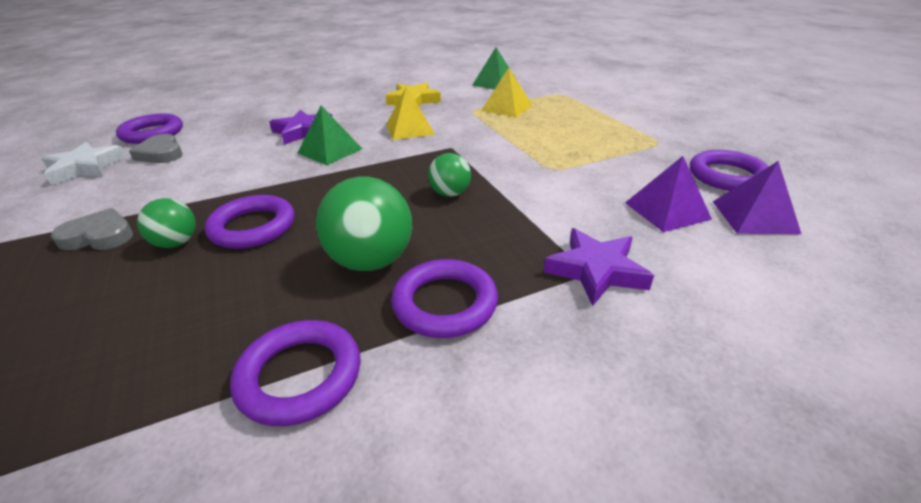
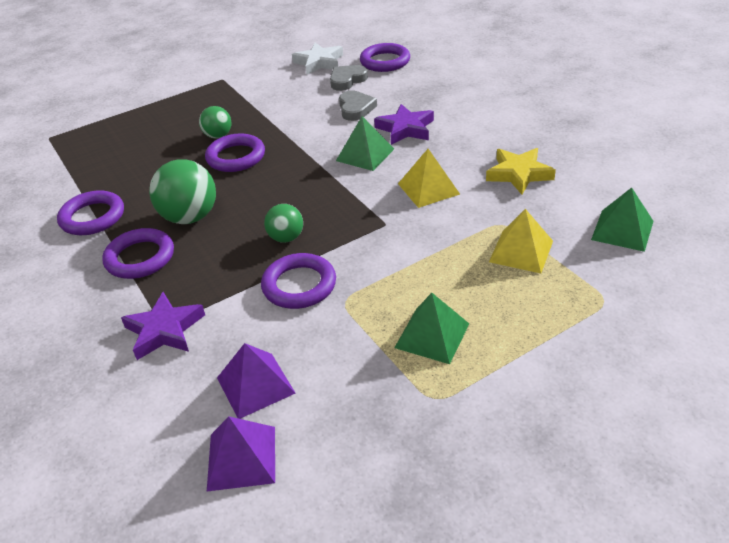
camera: 85 degrees right, 5 degrees up
(99, 236) = (228, 107): grey heart -> grey heart (355, 108)
(595, 139) = (432, 335): none -> green pyramid
(727, 176) = (338, 454): purple ring -> purple ring (299, 285)

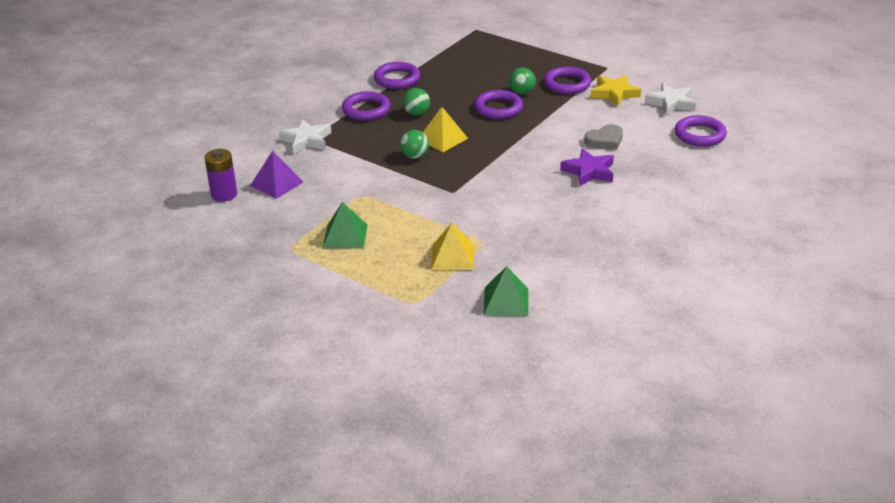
camera: 65 degrees right, 5 degrees down
(164, 330) = (306, 140): purple star -> white star
(190, 217) = (416, 113): green ball -> green ball, size x0.58
(241, 458) = (224, 194): purple pyramid -> purple battery
(299, 285) = (369, 174): purple ring -> purple ring (567, 84)
(347, 80) = (650, 124): grey heart -> none
(365, 154) = (537, 162): green pyramid -> none
(428, 189) = (508, 201): yellow pyramid -> yellow pyramid (442, 139)
(518, 174) = (556, 239): yellow star -> yellow star (614, 93)

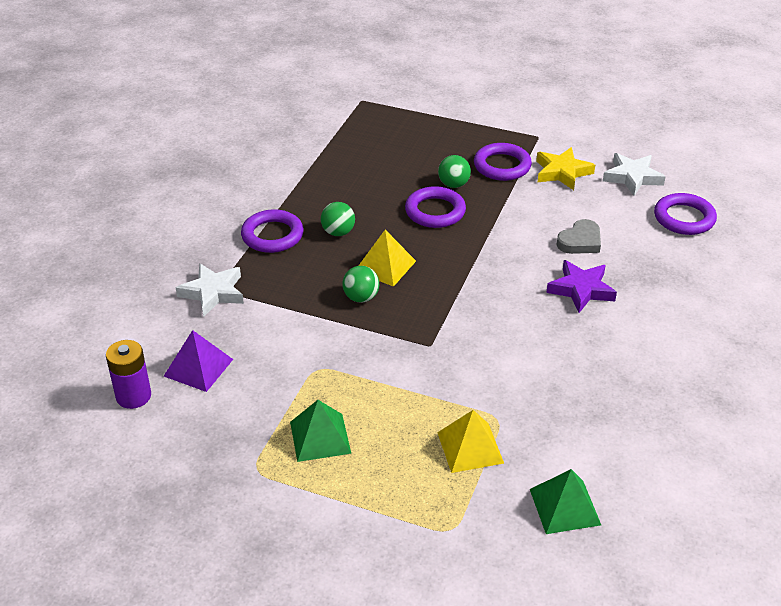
camera: 15 degrees left, 5 degrees up
(397, 79) = (293, 184): purple ring -> none

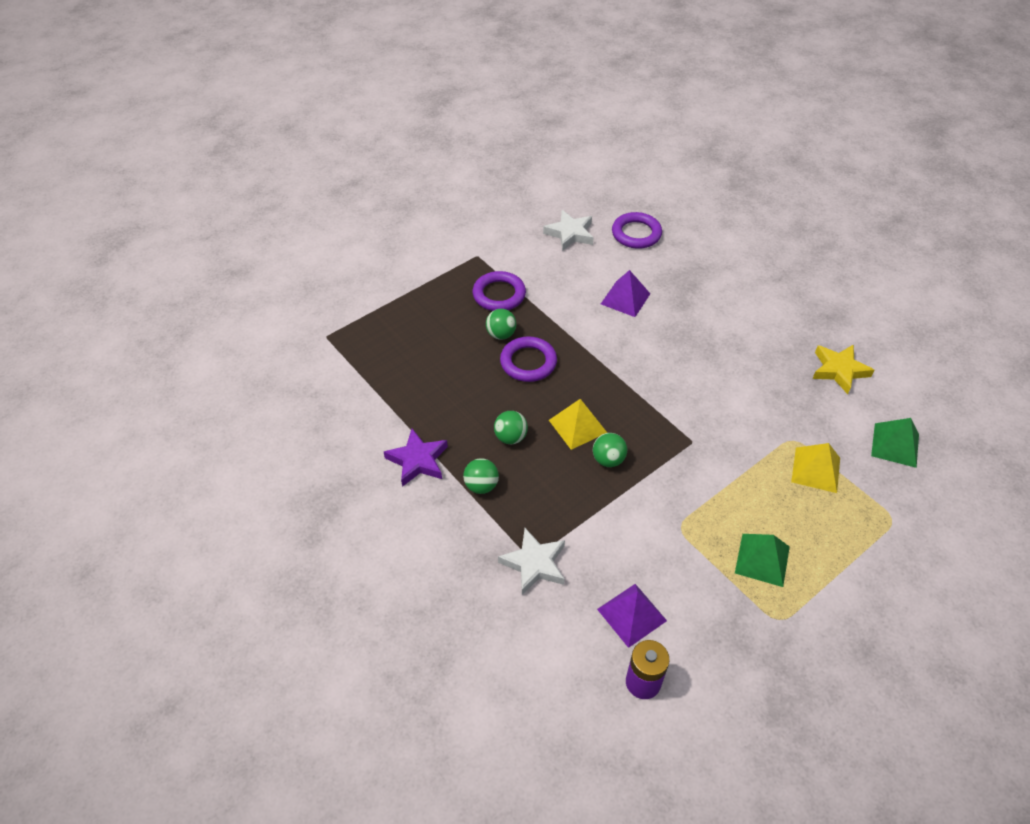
camera: 60 degrees left, 10 degrees up
(272, 235) = (481, 485): purple ring -> green ball
(562, 172) = (534, 266): yellow star -> yellow star (839, 370)
(580, 241) = (625, 298): grey heart -> purple pyramid
(581, 290) = (680, 326): purple star -> purple star (418, 460)

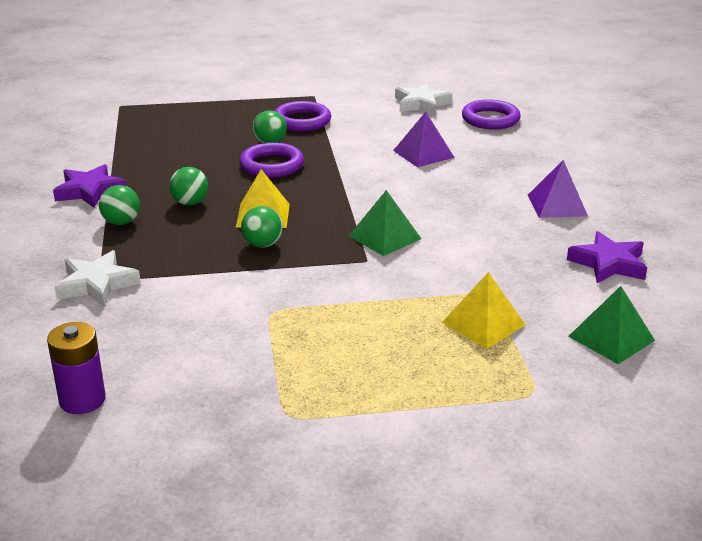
camera: 30 degrees right, 20 degrees down
(631, 614) = (139, 350): purple pyramid -> purple pyramid (557, 205)
(762, 559) = (330, 365): green pyramid -> green pyramid (384, 237)
(839, 370) = (608, 263): yellow star -> purple star

